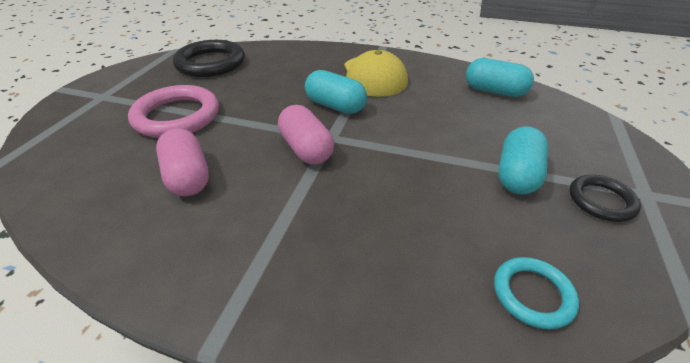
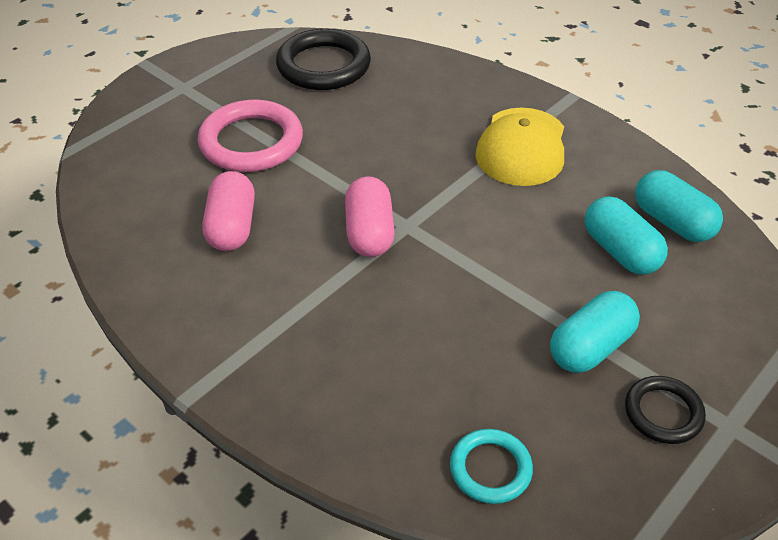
camera: 25 degrees right, 5 degrees up
(335, 106) = (440, 181): turquoise capsule -> turquoise capsule (620, 251)

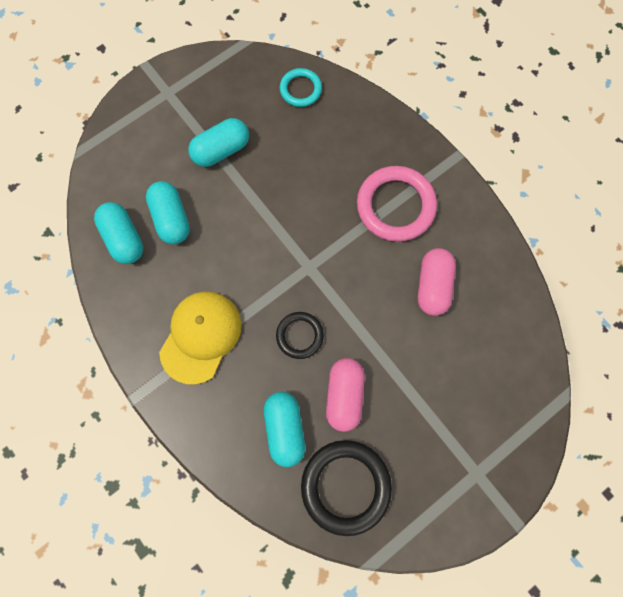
camera: 170 degrees left, 30 degrees up
(251, 142) = (416, 381): pink ring -> pink ring (395, 206)
(369, 232) = (336, 264): pink capsule -> pink capsule (344, 395)
(397, 93) = (285, 428): none -> turquoise capsule
(663, 413) = (199, 105): black ring -> black ring (299, 335)

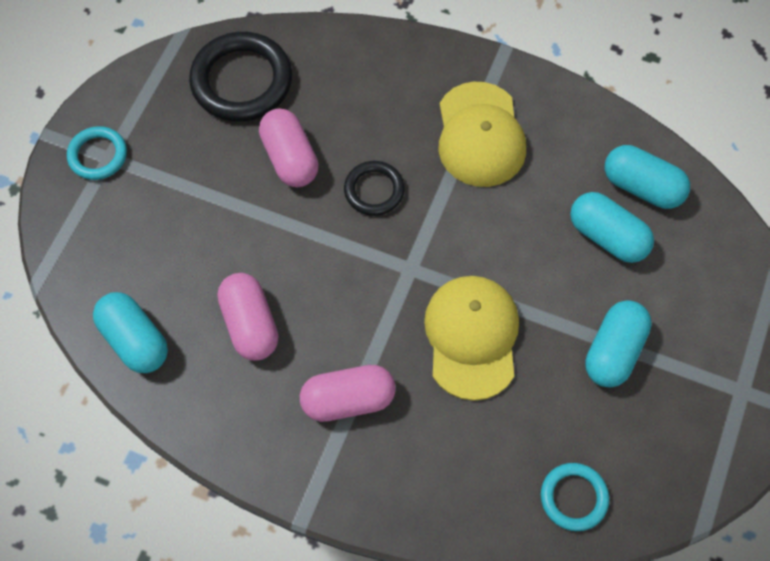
camera: 150 degrees right, 10 degrees down
(285, 428) = (334, 98): turquoise capsule -> turquoise capsule (135, 340)
(298, 203) = (472, 337): none -> yellow cap
(395, 206) = (348, 400): pink ring -> pink capsule
(485, 480) = (98, 155): none -> turquoise ring

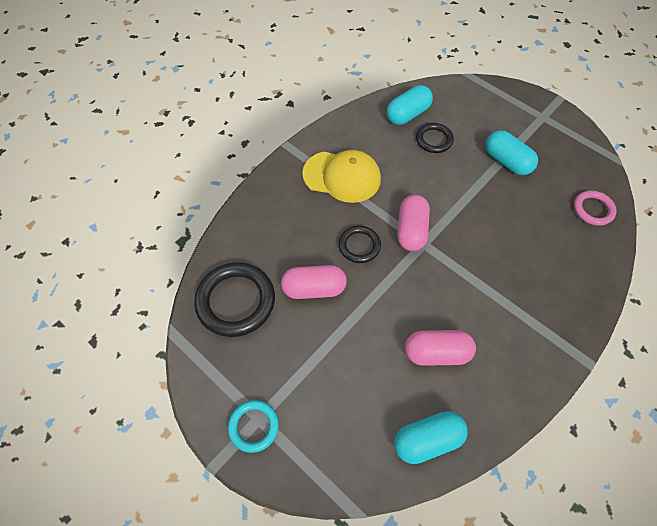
camera: 70 degrees left, 5 degrees down
(348, 400) = (508, 307): pink capsule -> pink capsule (411, 230)
(472, 337) = (480, 226): yellow cap -> none
(573, 497) = (593, 209): turquoise ring -> pink ring
(607, 236) = (434, 140): turquoise capsule -> black ring

